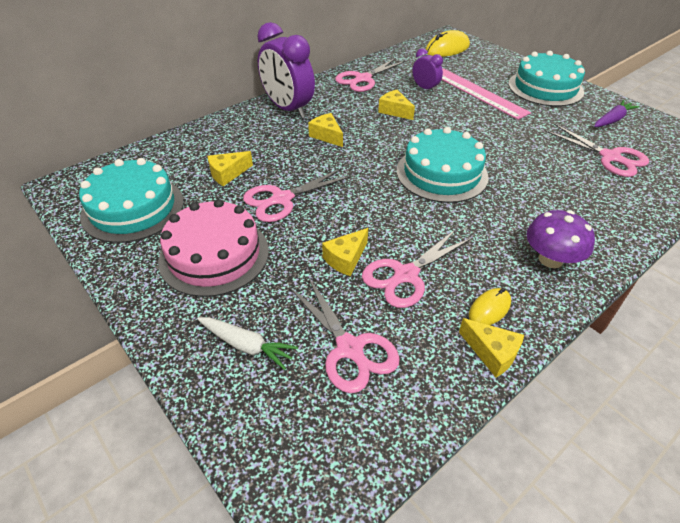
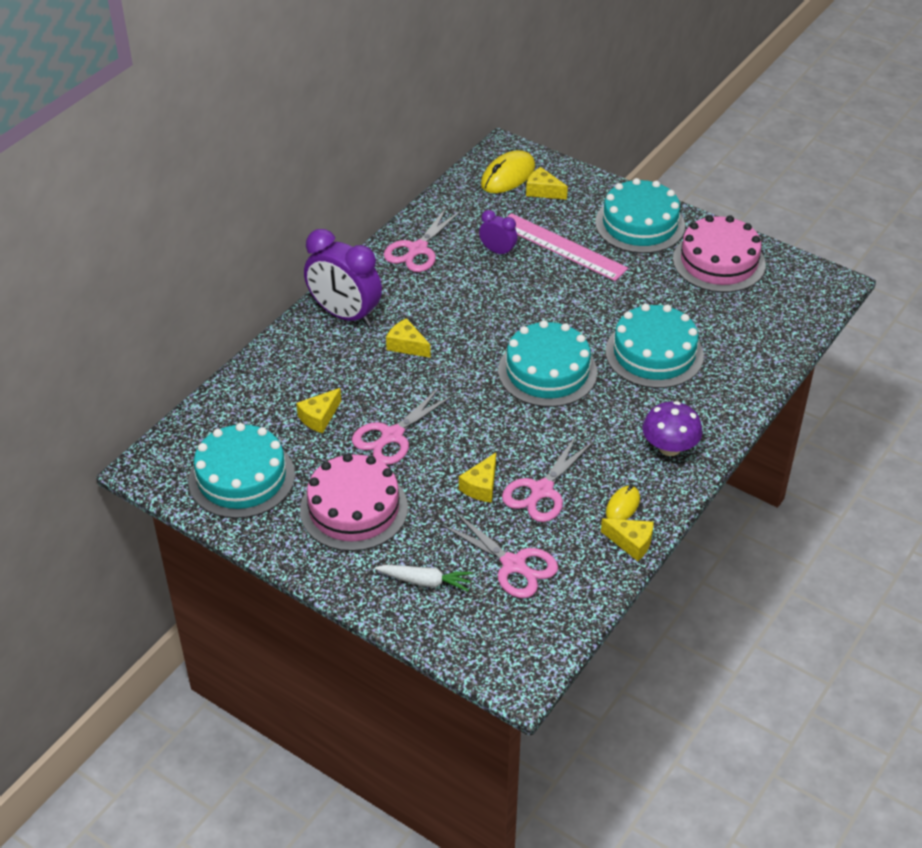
camera: 15 degrees left, 0 degrees up
(394, 111) = (472, 294): yellow cheese -> yellow cheese (543, 191)
(545, 176) = (654, 353): none -> turquoise cake
(610, 157) = (718, 316): pink scissors -> none
(612, 120) = (719, 262): purple carrot -> pink cake

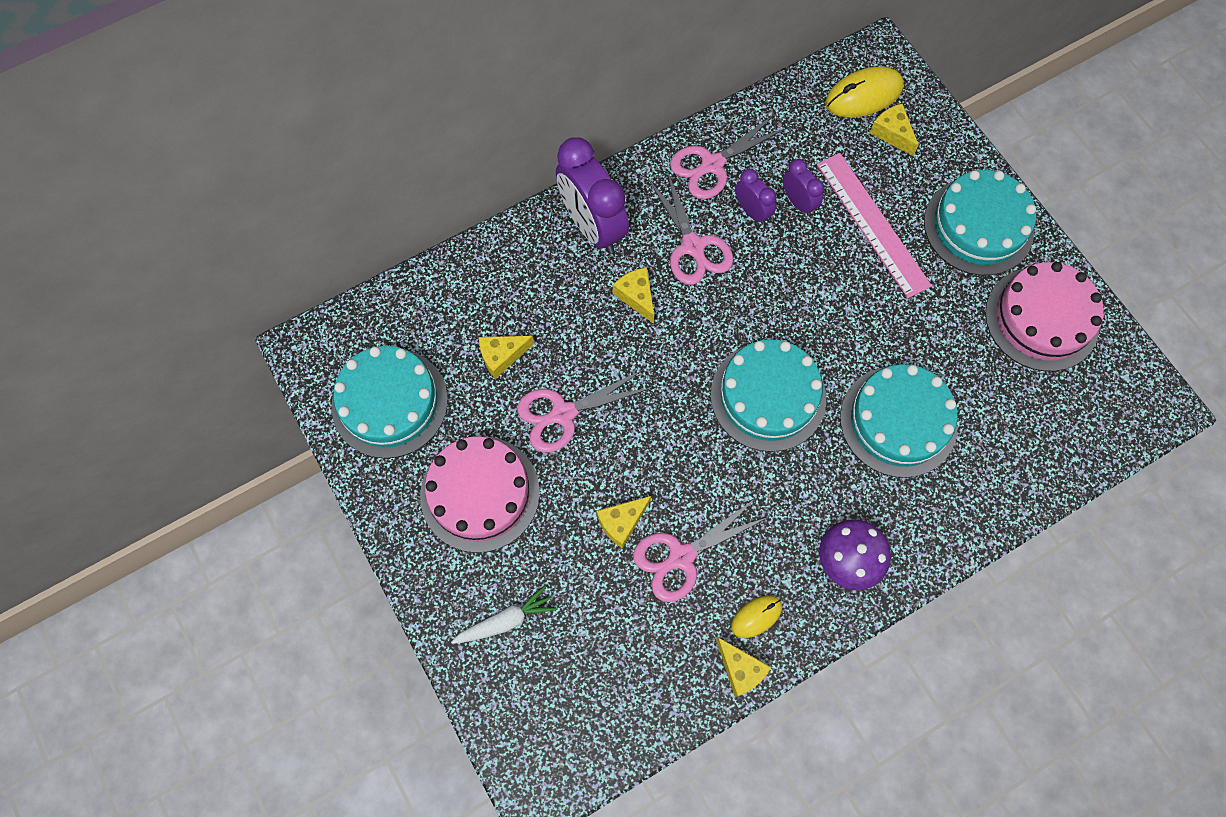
camera: 25 degrees right, 25 degrees up
(425, 581) = (505, 620): white carrot -> white carrot turned 60 degrees counterclockwise
(465, 267) = (752, 211): none -> purple clock
(514, 565) = (604, 641): pink scissors -> pink scissors (693, 247)

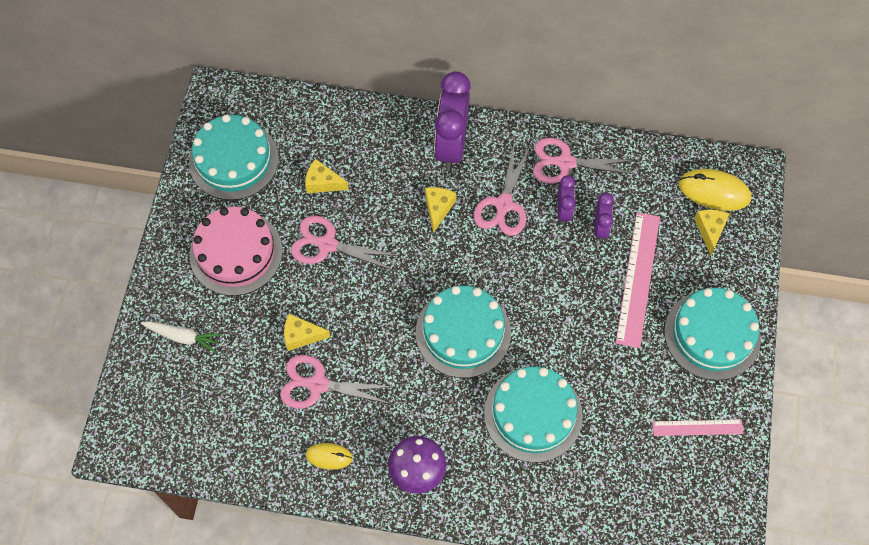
camera: 40 degrees right, 5 degrees down
(740, 670) = (290, 479): yellow cheese -> none
(1041, 318) = (697, 427): pink cake -> pink ruler

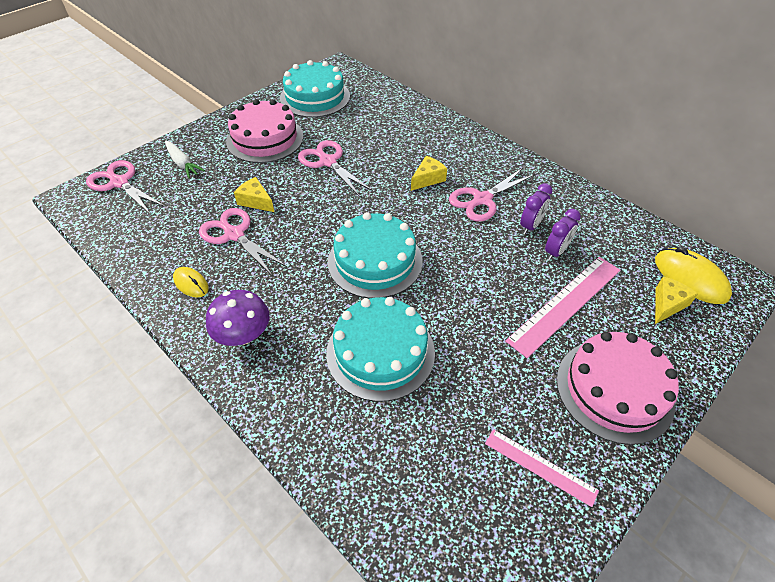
camera: 35 degrees right, 15 degrees down
(323, 183) = (359, 130): yellow cheese -> none
(451, 145) = (471, 150): purple clock -> none
(565, 163) = (556, 198): pink scissors -> pink scissors (119, 183)
(712, 334) = (614, 389): turquoise cake -> pink cake

